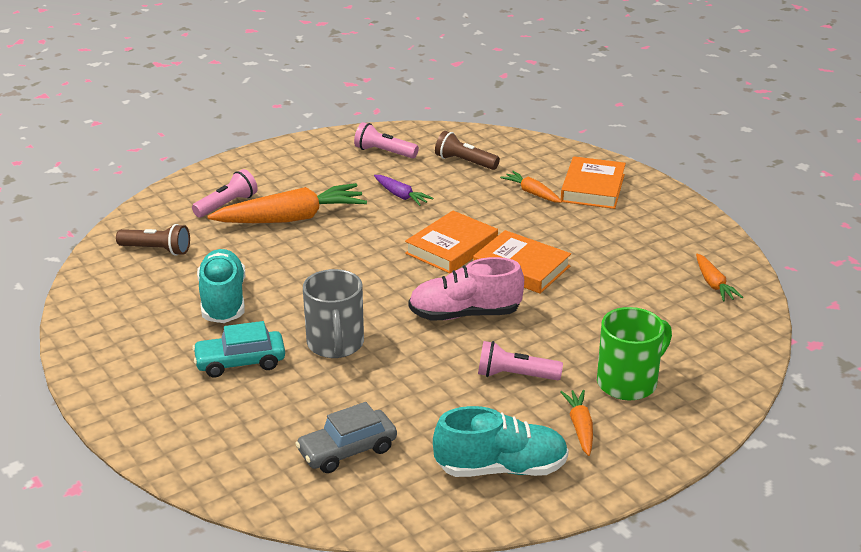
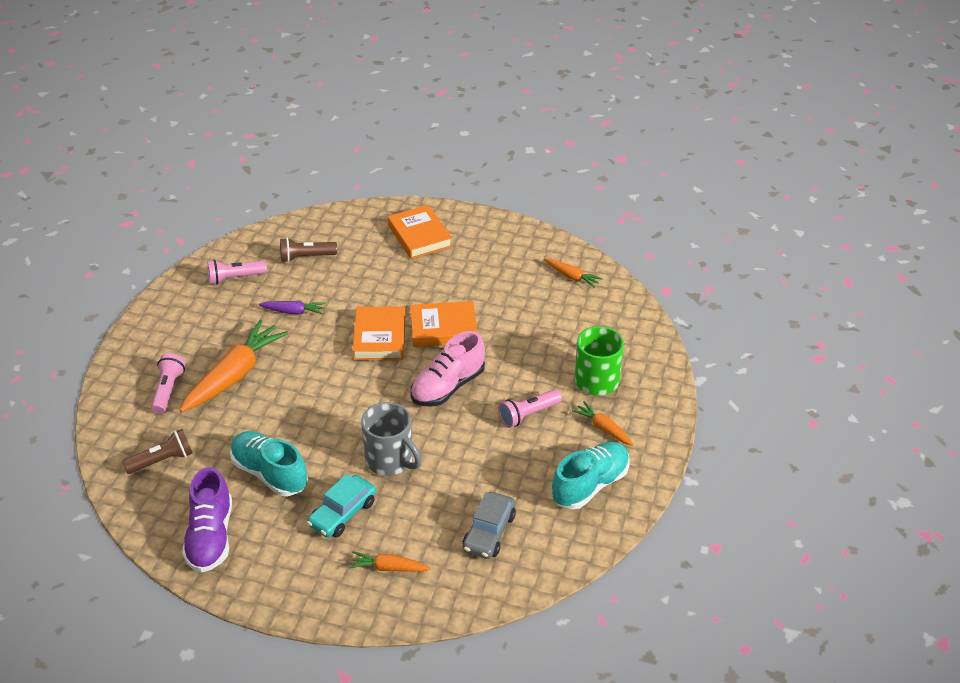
camera: 40 degrees left, 10 degrees up
(117, 321) = (210, 537): none -> purple shoe
(532, 193) = (383, 261): orange carrot -> orange carrot (388, 568)

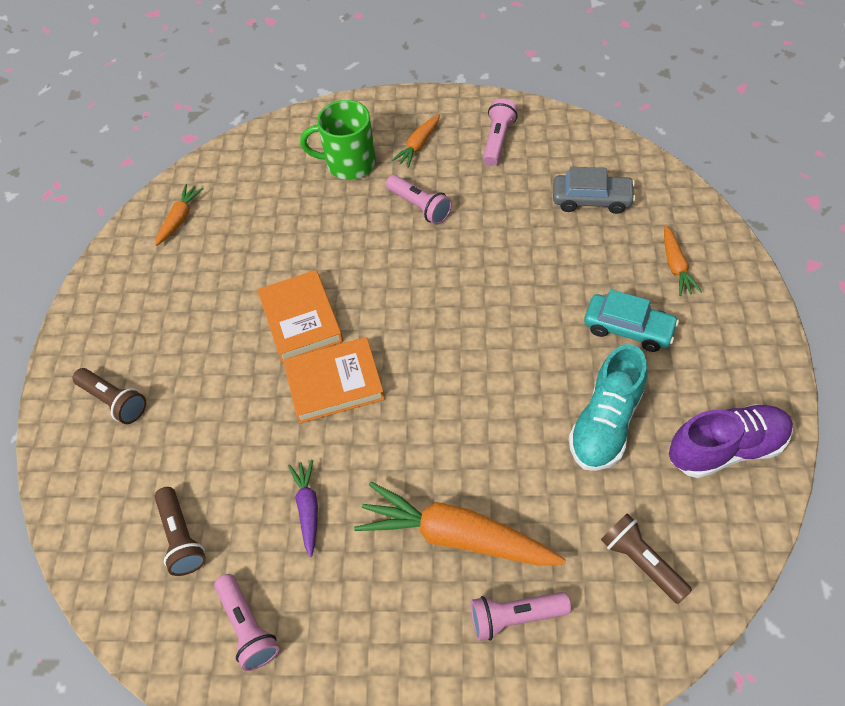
camera: 100 degrees left, 15 degrees up
(390, 460) = (534, 308): grey mug -> none
(419, 236) = (114, 401): orange book -> brown flashlight
(448, 387) = (401, 288): pink shoe -> none
(590, 485) = (497, 140): turquoise shoe -> pink flashlight

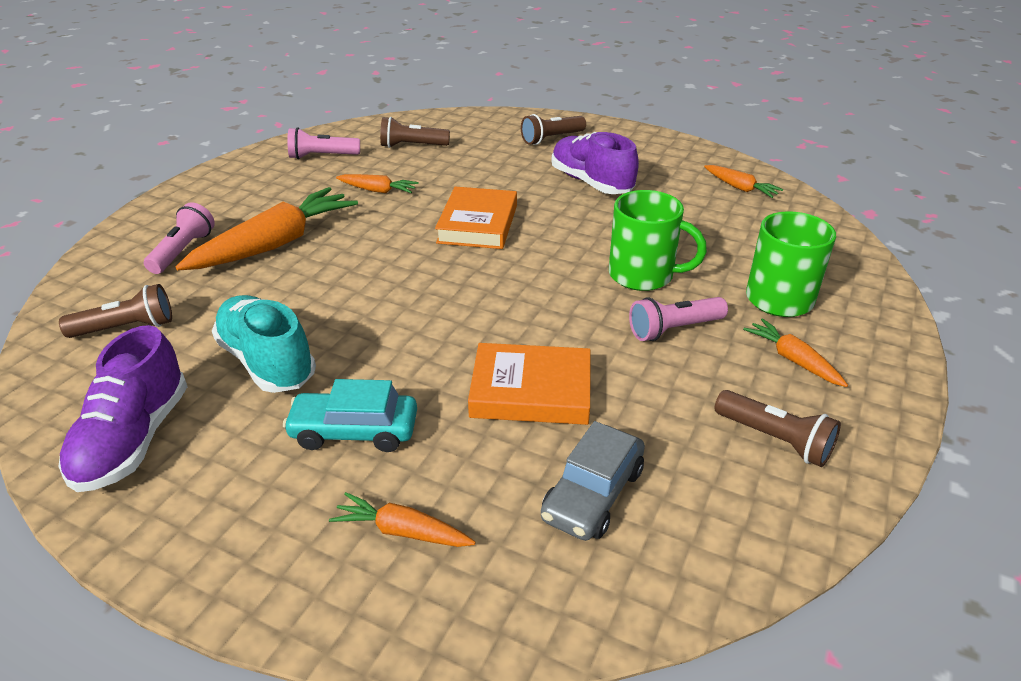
camera: 110 degrees right, 20 degrees down
(212, 327) = (591, 183): none -> purple shoe
(301, 320) = (564, 222): orange book -> orange book (531, 391)
(308, 508) = (377, 190): purple carrot -> orange carrot
(359, 242) = (643, 275): none -> green mug
(497, 140) = (775, 439): pink flashlight -> brown flashlight
(628, 328) = (354, 431): turquoise car -> turquoise car turned 45 degrees clockwise

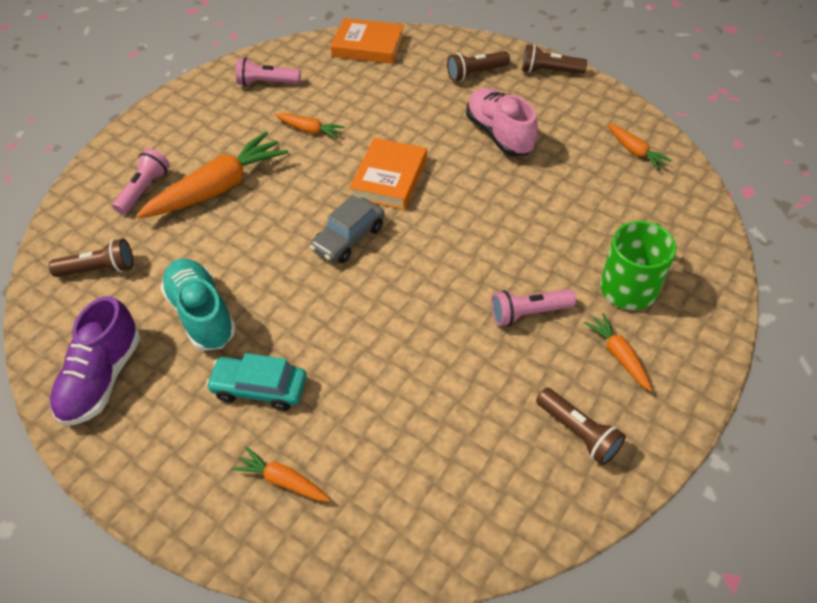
camera: 10 degrees right, 15 degrees up
(412, 146) = (348, 75): brown flashlight -> brown flashlight (549, 71)
(531, 391) = (399, 364): orange book -> orange book (368, 46)
(591, 183) = (499, 134): purple shoe -> pink shoe
(593, 494) = (425, 466): grey car -> grey car (349, 238)
(643, 275) = (518, 250): green mug -> none

